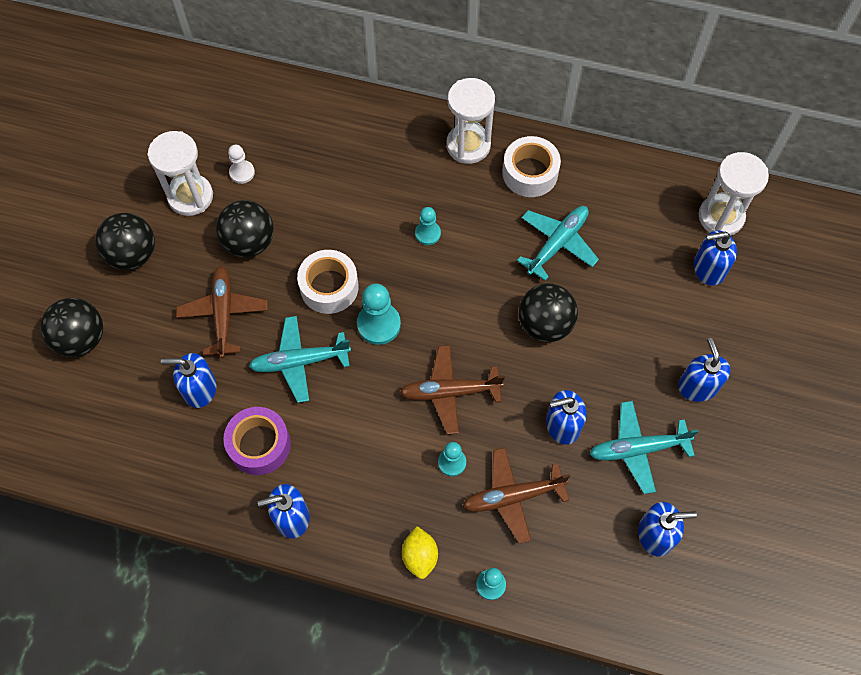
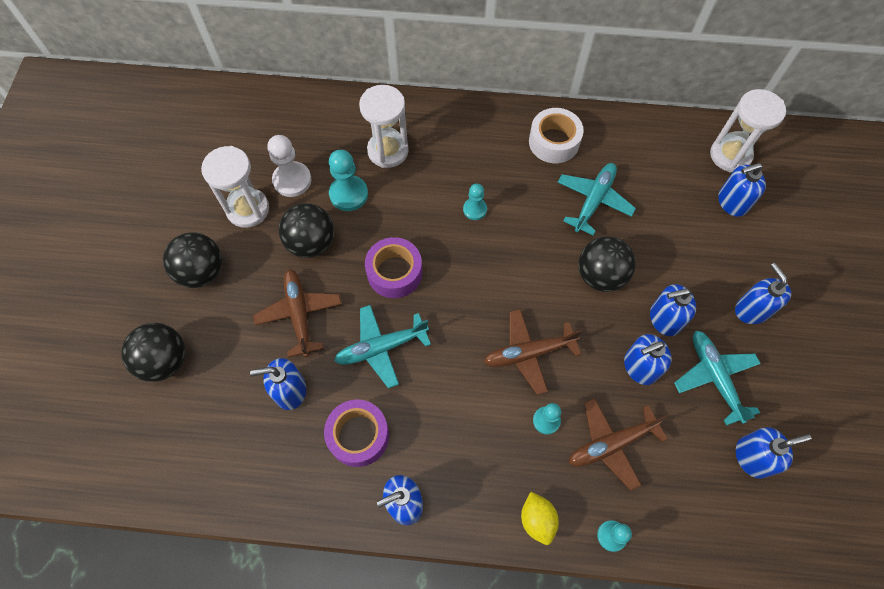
camera: 10 degrees left, 0 degrees up
(242, 172) = (292, 180): white pawn -> white pawn, size x1.63
(329, 287) = (394, 272): white tape -> purple tape
(379, 324) = (448, 300): turquoise pawn -> turquoise pawn (348, 194)
(468, 145) = (493, 126): white hourglass -> white hourglass (388, 151)
(601, 380) = (664, 319): none -> blue soap dispenser
(638, 449) = (714, 377): turquoise plane -> turquoise plane turned 90 degrees clockwise

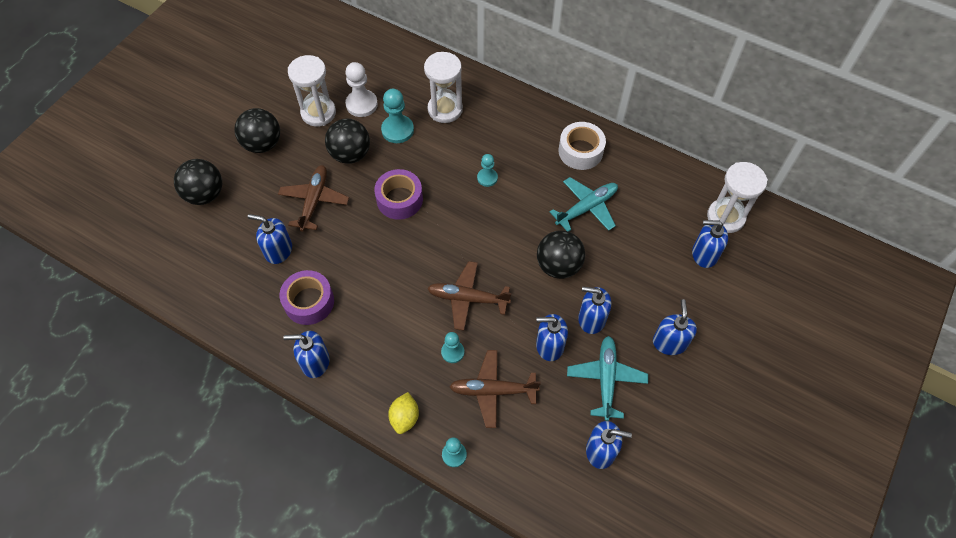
camera: 25 degrees right, 5 degrees down
(381, 348) = (360, 248): turquoise plane -> none

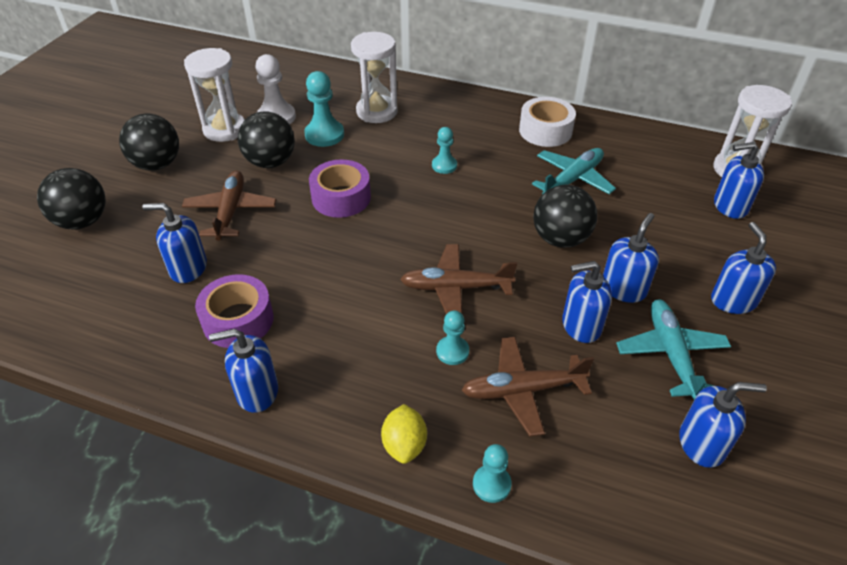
camera: 10 degrees left, 15 degrees down
(591, 319) = (623, 289): blue soap dispenser -> blue soap dispenser turned 120 degrees clockwise

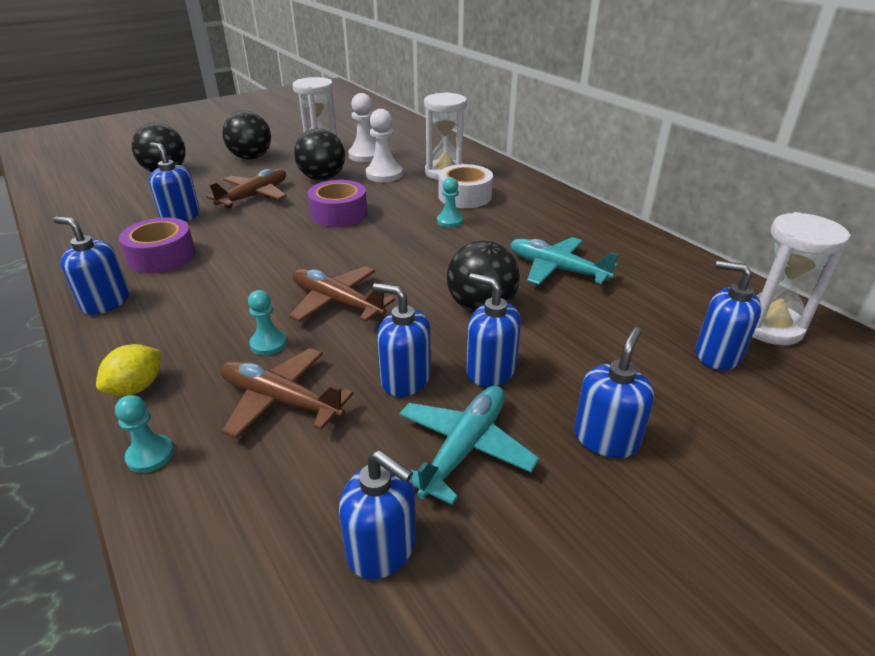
camera: 35 degrees right, 10 degrees down
(324, 135) = (384, 174): turquoise pawn -> white pawn
(545, 131) = (579, 227): white tape -> white tape (465, 196)
(572, 180) = (557, 269): turquoise plane -> turquoise plane turned 135 degrees counterclockwise
(623, 289) = (490, 370): blue soap dispenser -> blue soap dispenser turned 120 degrees counterclockwise

